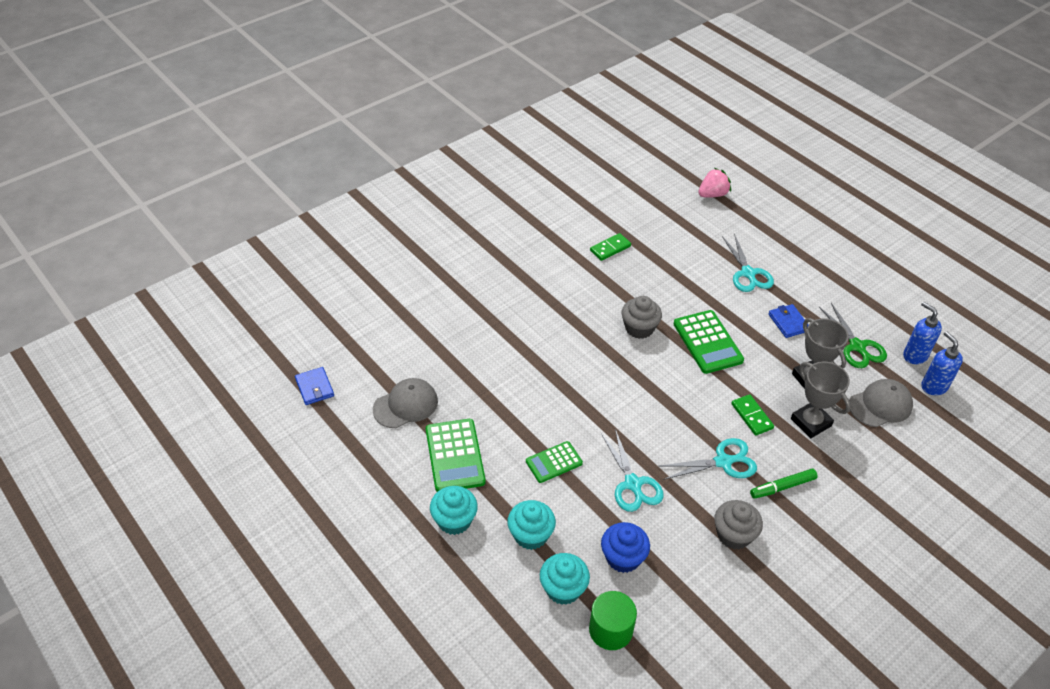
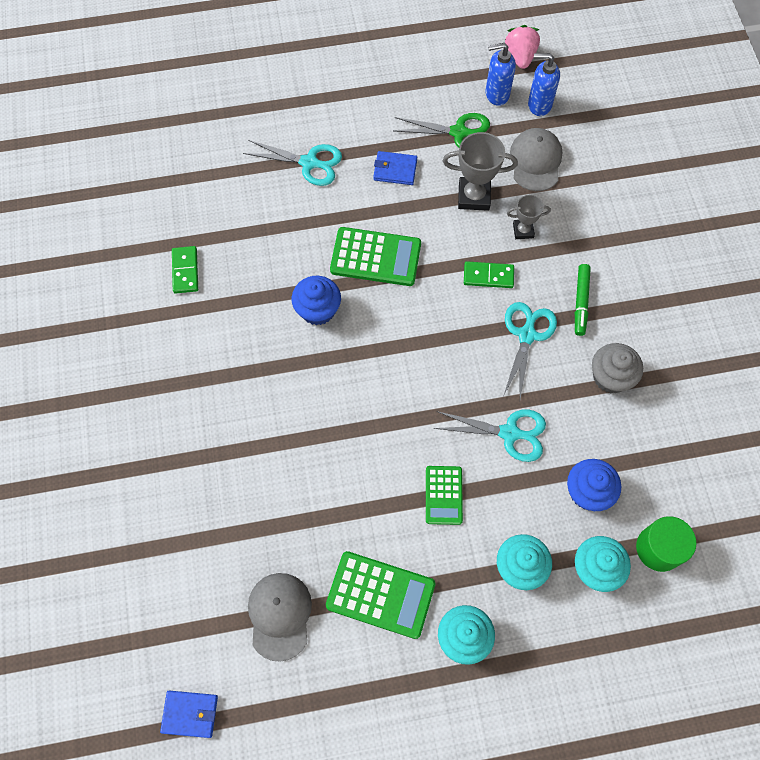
camera: 60 degrees left, 20 degrees up
(639, 328) = (318, 310): grey cupcake -> blue cupcake
(712, 194) = (175, 123): pink strawberry -> pink strawberry (520, 56)
(811, 422) = (523, 230): grey trophy -> grey trophy, size x0.59

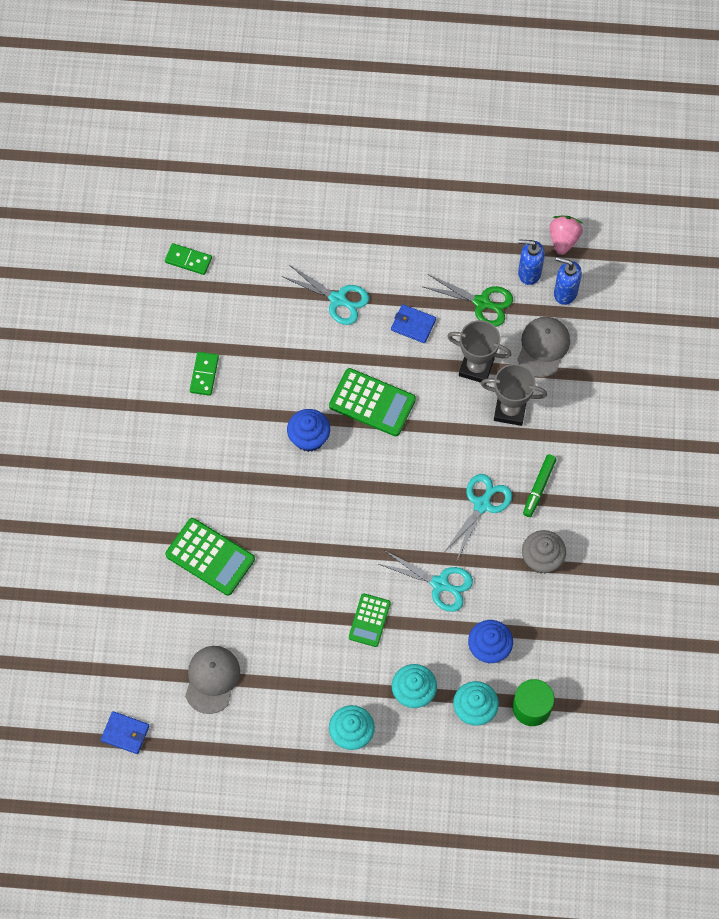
camera: 15 degrees right, 0 degrees up
(380, 595) = (295, 684): green calculator -> green calculator (210, 557)
(488, 276) = (465, 444): green domino -> green domino (188, 260)
(523, 230) = (510, 410): grey trophy -> grey trophy, size x1.69

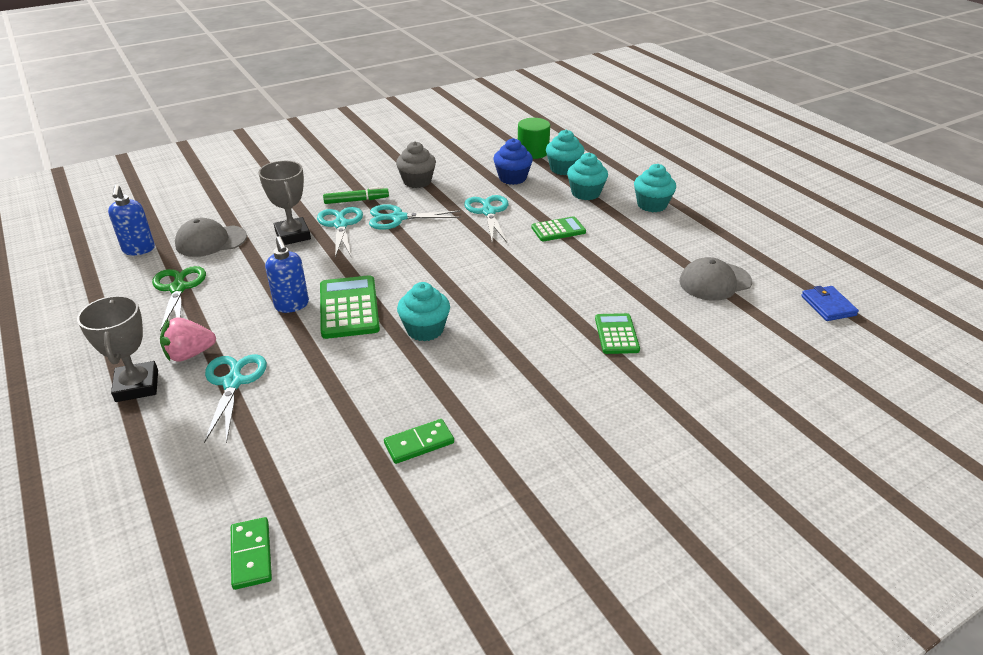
camera: 125 degrees left, 30 degrees down
(210, 557) = (616, 334): green calculator -> green calculator, size x0.62
(309, 438) = (425, 329): blue cupcake -> turquoise cupcake
(413, 325) = (234, 318): blue wallet -> none
(476, 367) = (260, 266): grey trophy -> grey trophy (137, 386)
(503, 454) = (341, 224): none -> turquoise scissors
(529, 273) = (124, 275): blue soap dispenser -> blue soap dispenser (292, 305)
(563, 240) = (70, 270): pink strawberry -> pink strawberry (189, 354)

